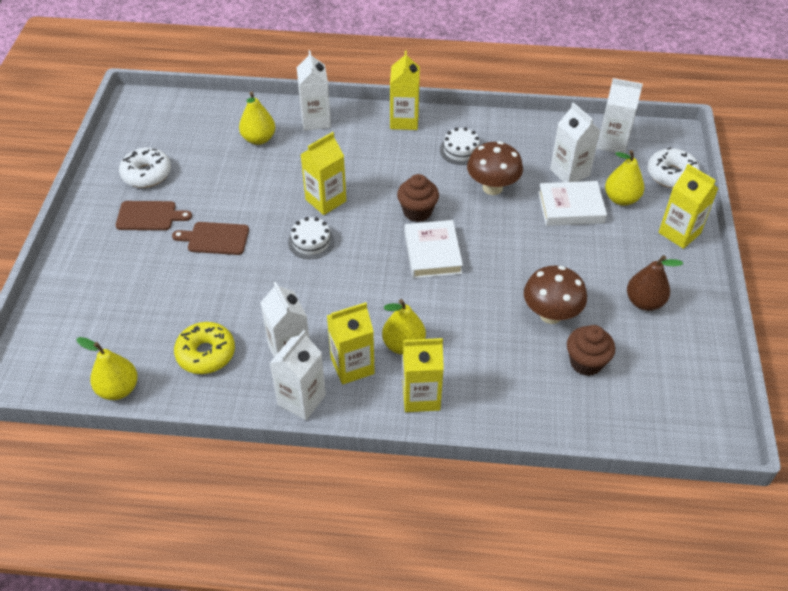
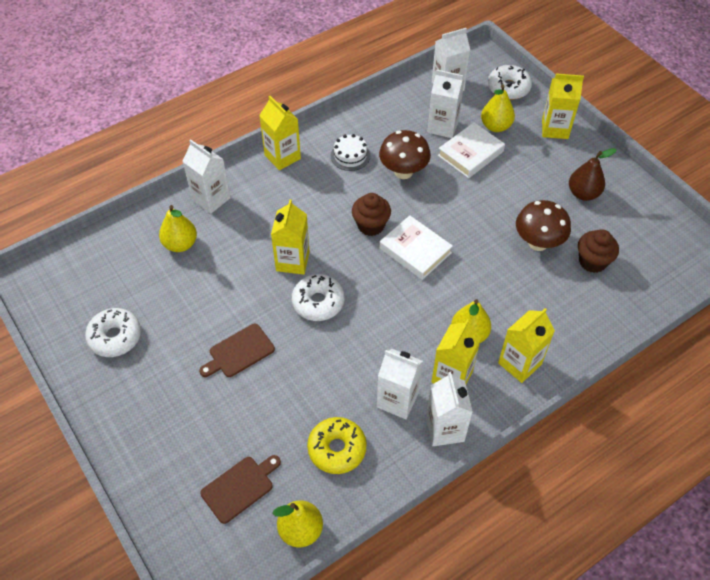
camera: 40 degrees left, 5 degrees up
(149, 216) = (160, 372): brown cutting board -> brown cutting board (240, 487)
(311, 241) = (318, 302): white cake -> white donut

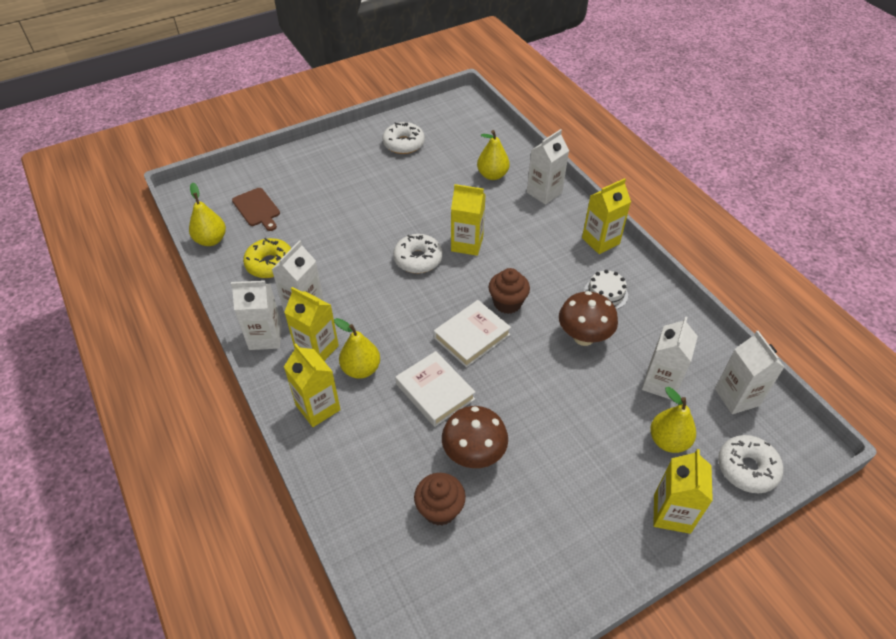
camera: 95 degrees right, 5 degrees down
(239, 352) = (376, 209): brown cutting board -> none
(470, 153) = (617, 406): white book -> white book (435, 391)
(583, 193) = (552, 524): brown pear -> none

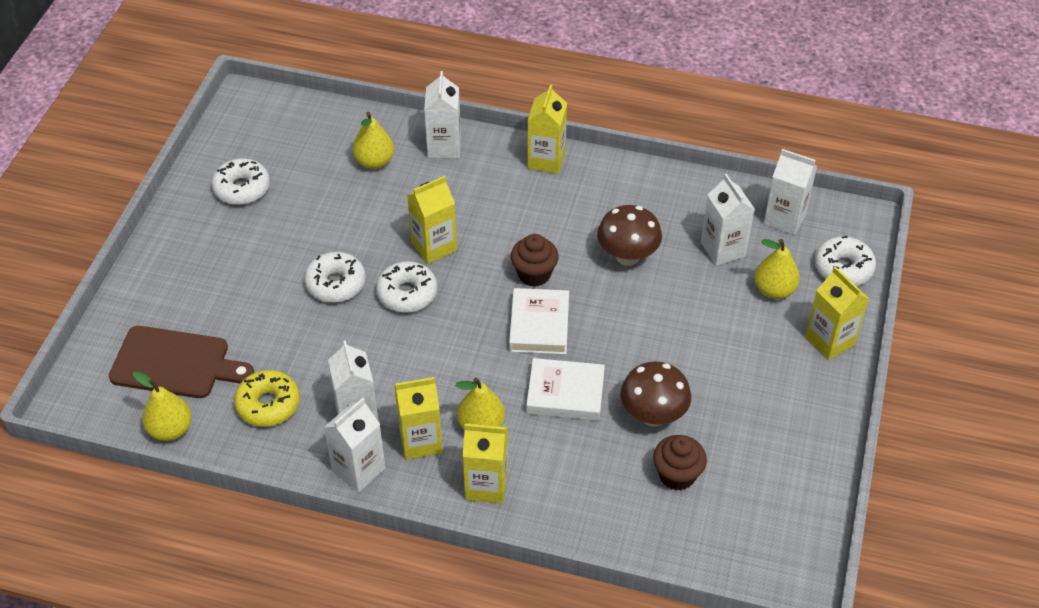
camera: 45 degrees left, 0 degrees up
(257, 209) = (175, 363): brown cutting board -> brown cutting board, size x1.59
(387, 226) = (336, 284): none -> white donut
(605, 293) = (603, 205): white cake -> none

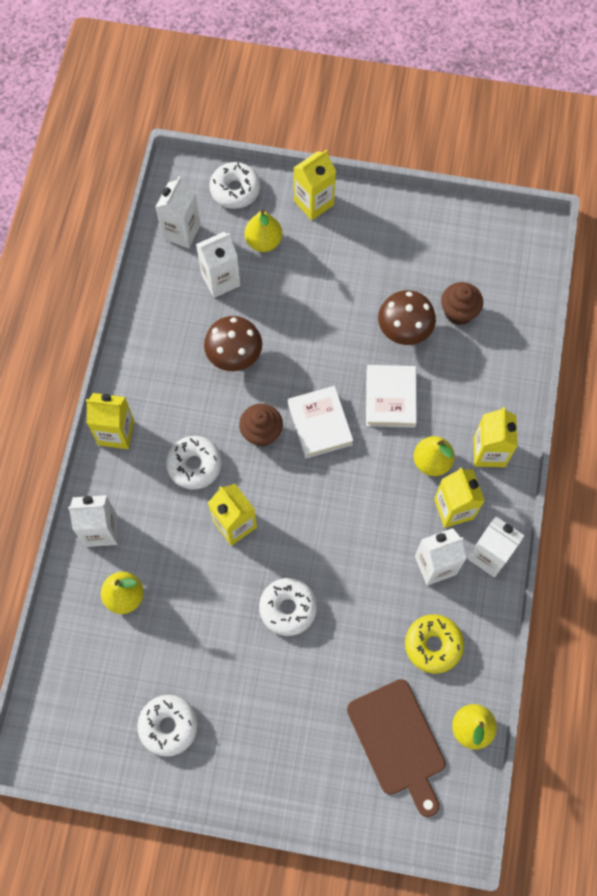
camera: 95 degrees left, 20 degrees up
(175, 363) = (398, 742): brown cutting board -> brown cutting board turned 150 degrees clockwise
(407, 293) = (294, 541): white donut -> white donut (194, 465)
(539, 325) = (320, 424): white book -> white book turned 75 degrees clockwise

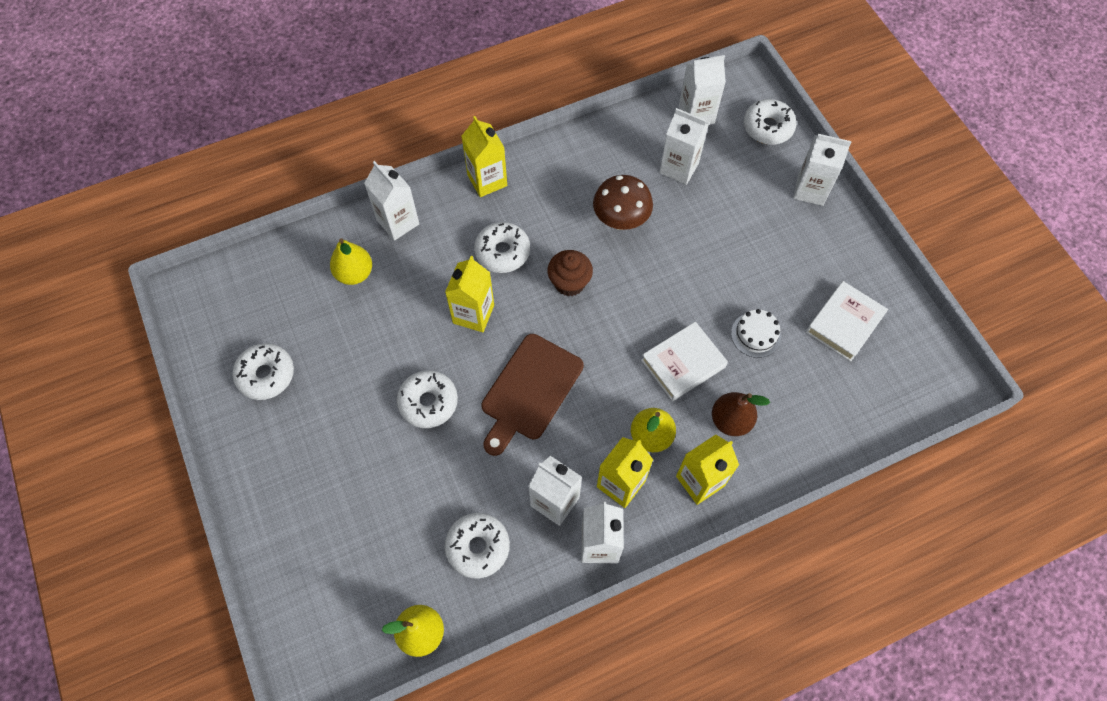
camera: 55 degrees right, 5 degrees down
(264, 241) = (741, 176): yellow pear -> none
(313, 203) = (810, 190): yellow carton -> white carton
(320, 424) = (613, 322): white book -> white book (844, 323)
(398, 742) = (367, 573): brown cutting board -> brown cutting board (529, 391)
(404, 331) = (756, 335): brown mushroom -> white cake
(433, 645) = (478, 547): yellow donut -> white donut
(458, 312) = (813, 368): brown cupcake -> none
(458, 398) = (730, 420): none -> brown pear

